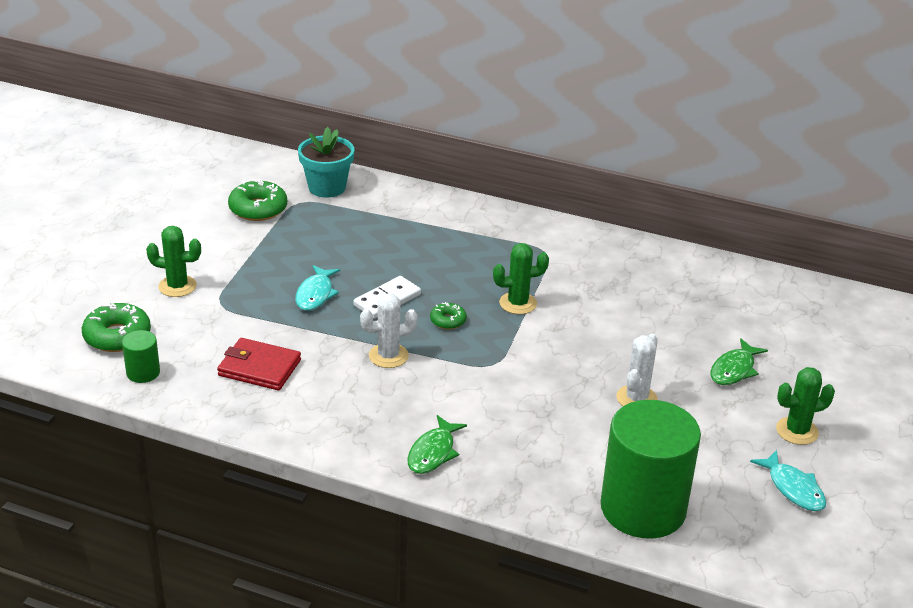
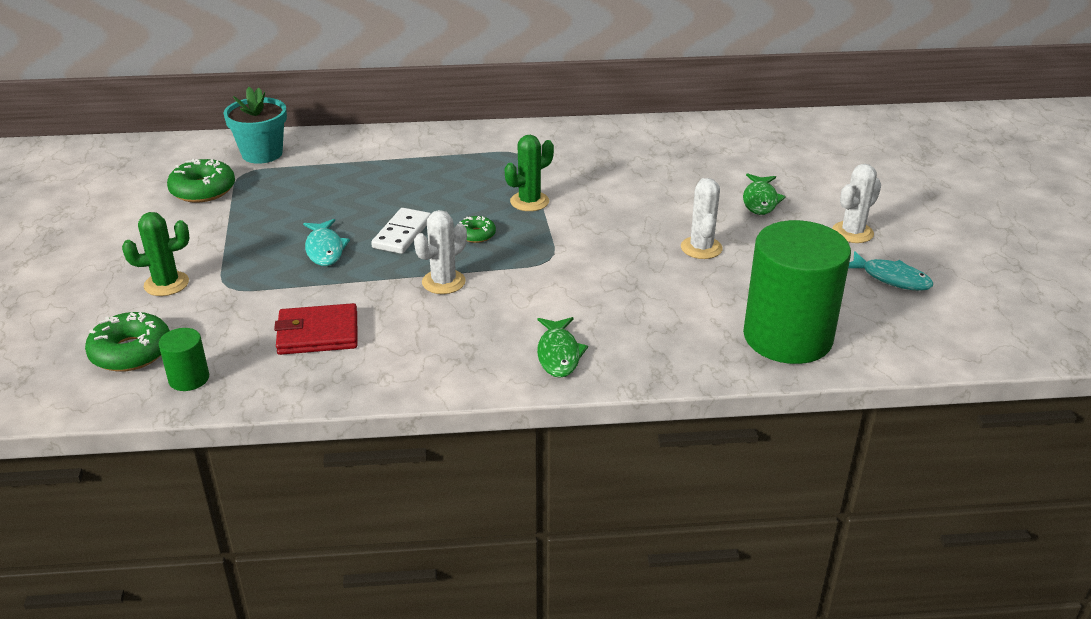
camera: 25 degrees left, 0 degrees up
(797, 431) = (852, 232): green cactus -> white cactus

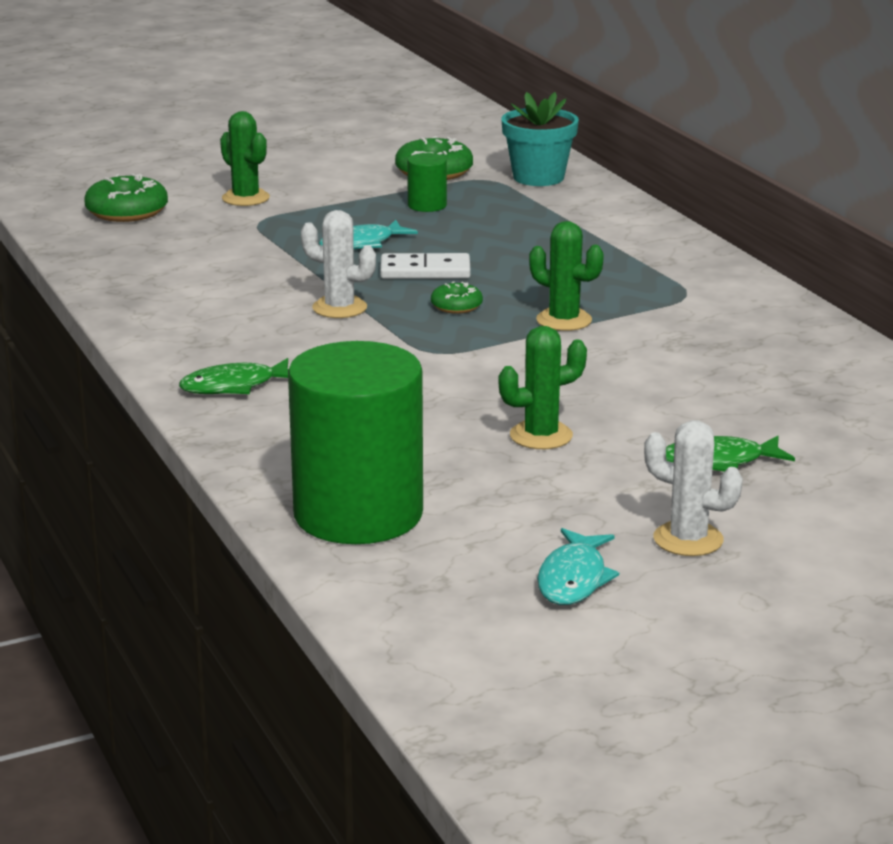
camera: 70 degrees right, 10 degrees down
(189, 378) = (98, 240): green cylinder -> green cylinder (427, 205)
(317, 333) = (202, 272): red wallet -> none
(701, 248) = (541, 436): white cactus -> green cactus

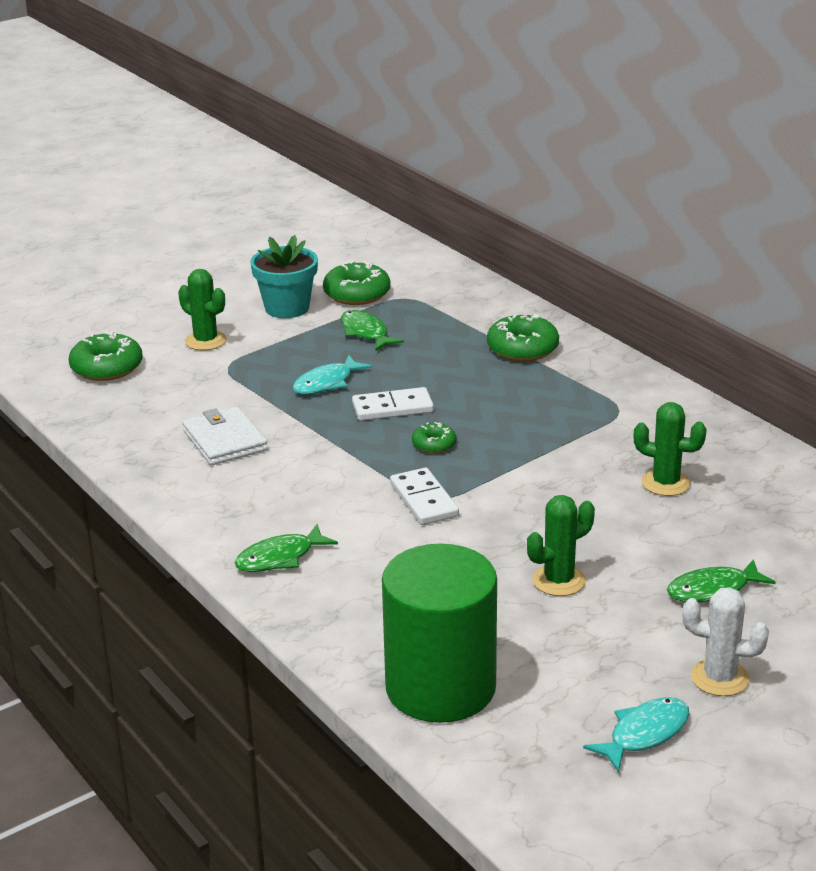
camera: 10 degrees left, 5 degrees up
(224, 282) = (225, 440): none -> white wallet
(339, 308) = (336, 458): white cactus -> none
(421, 352) = (424, 500): none -> white domino
(427, 205) = (365, 333): green cylinder -> green fish
(538, 177) = (447, 291): turquoise flower pot -> turquoise flower pot (287, 308)
(564, 320) = (529, 450): green cactus -> green cactus (665, 483)
(574, 579) = (644, 734): turquoise fish -> turquoise fish turned 135 degrees counterclockwise
(600, 233) = (522, 348): none -> green donut

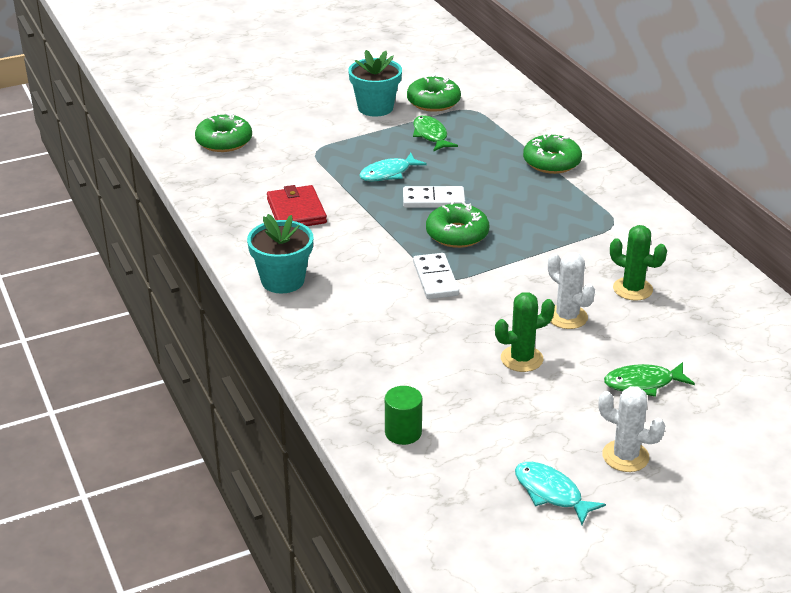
camera: 10 degrees right, 5 degrees up
(205, 341) = (305, 128): green cactus -> none
(225, 440) = (296, 211): white wallet -> red wallet
(232, 525) = (283, 280): none -> turquoise flower pot
(280, 558) = (311, 312): green fish -> none
(434, 444) = (457, 234): green donut -> green donut, size x1.78
(440, 687) = (403, 432): green cylinder -> green cylinder, size x0.43
(598, 525) = (567, 317): none -> white cactus
(644, 734) = (551, 493): turquoise fish -> turquoise fish turned 105 degrees counterclockwise

